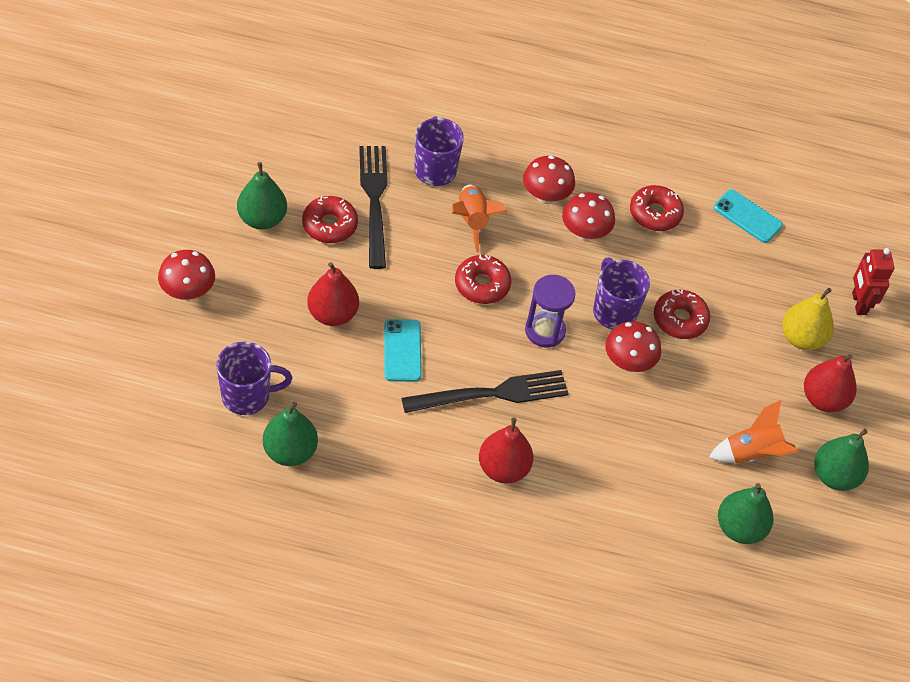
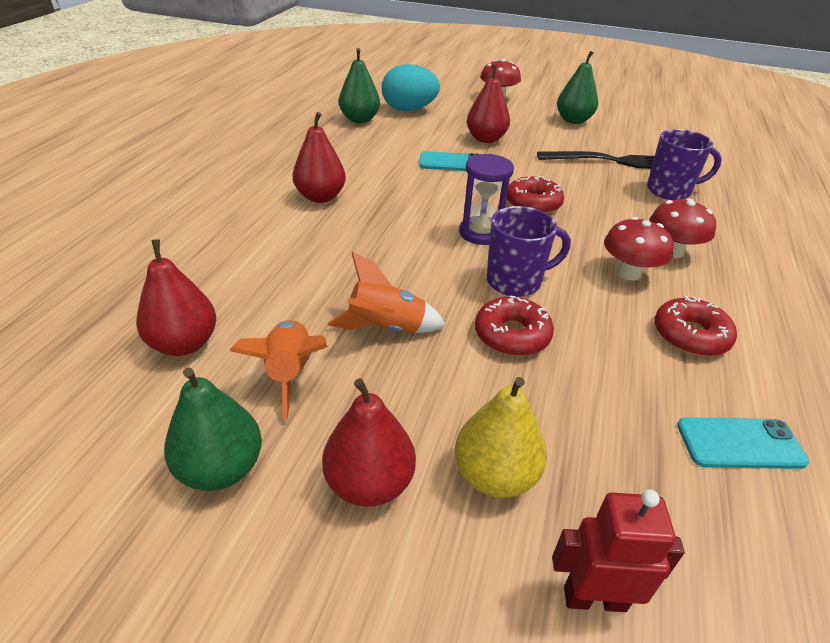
camera: 100 degrees right, 15 degrees down
(247, 396) = (409, 109): purple mug -> turquoise egg
(330, 225) = (578, 143): red donut -> none
(472, 221) = (612, 205): orange rocket -> orange rocket (386, 328)
(493, 393) = (404, 199): black fork -> none
(628, 362) = (441, 284): red mushroom -> none
(739, 528) = (184, 344): green pear -> red pear
(747, 216) = (740, 443): turquoise phone -> turquoise phone turned 45 degrees clockwise

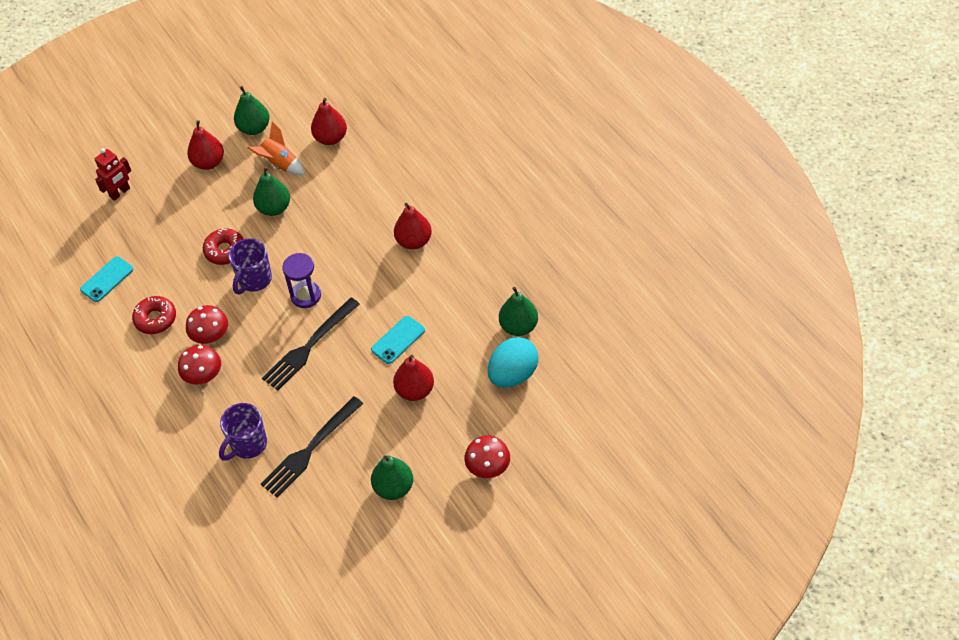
camera: 135 degrees right, 15 degrees up
(386, 328) = (274, 208): orange rocket -> green pear
(495, 475) = (176, 197): yellow pear -> none
(533, 203) = (308, 347): red donut -> black fork

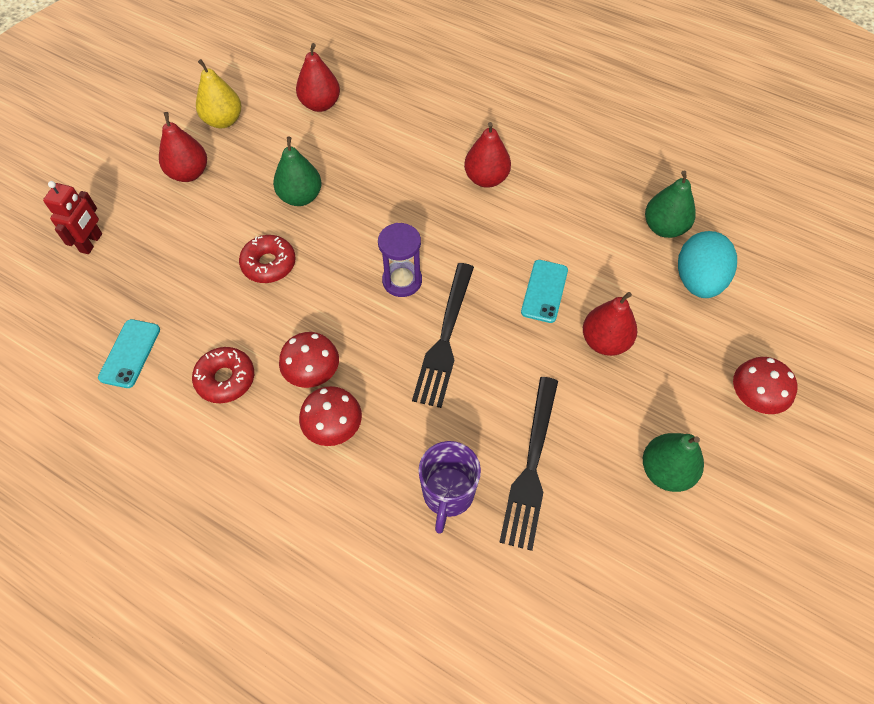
camera: 30 degrees left, 5 degrees up
(254, 128) = (223, 121): green pear -> yellow pear
(254, 280) = (327, 285): purple mug -> none
(280, 164) = (277, 148): orange rocket -> none

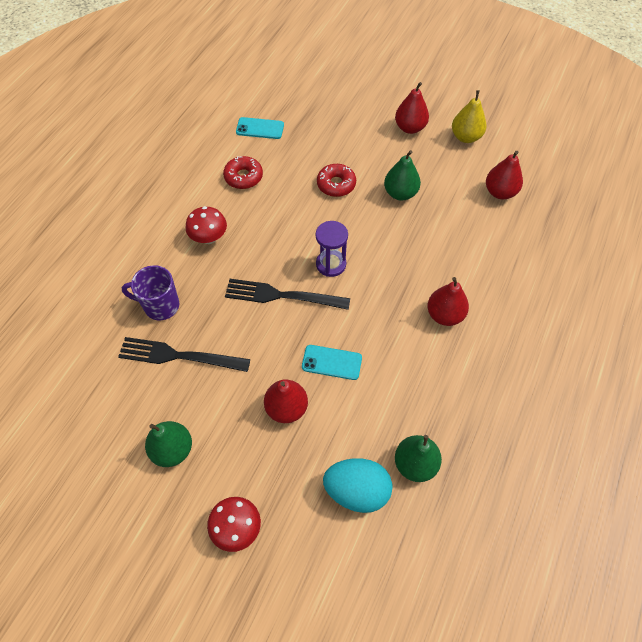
camera: 85 degrees right, 0 degrees up
(91, 243) = (341, 93): red robot -> none
(313, 373) = (249, 221): red mushroom -> none

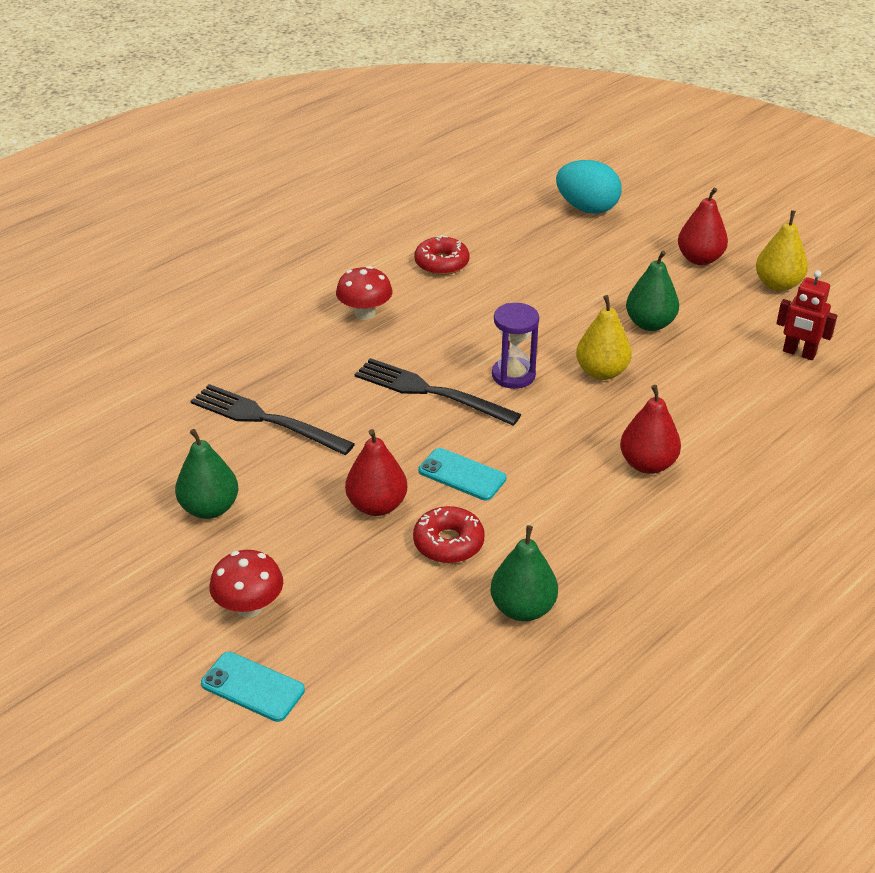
camera: 20 degrees right, 20 degrees down
(160, 306) = (268, 366): purple mug -> none
(260, 128) = (489, 220): turquoise phone -> turquoise phone (253, 687)
(336, 184) = (563, 296): red donut -> red donut (448, 543)
(357, 491) = (427, 614): turquoise egg -> turquoise egg (587, 208)
(386, 244) = (601, 372): none -> yellow pear
(500, 192) = (799, 353): red pear -> red robot

